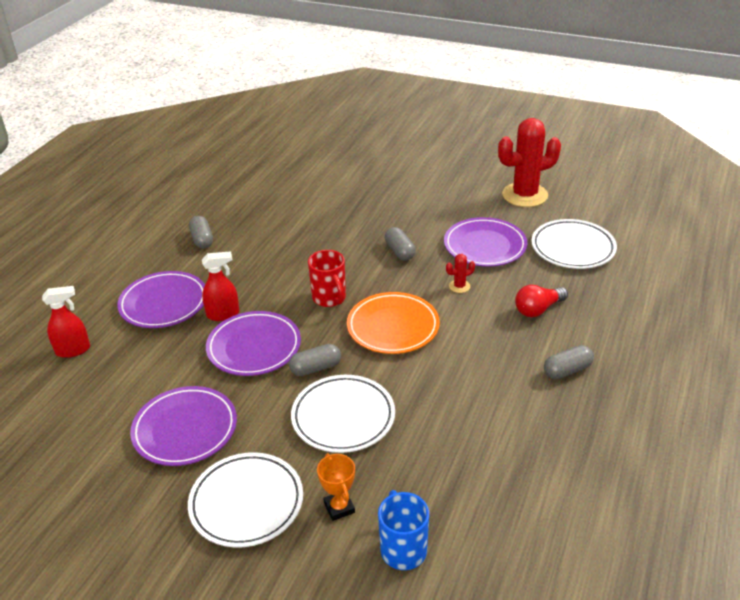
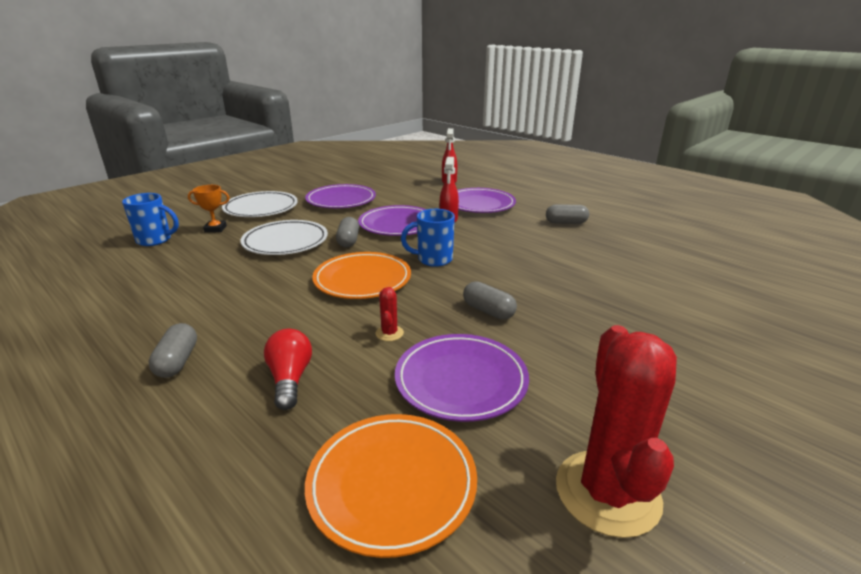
camera: 110 degrees right, 10 degrees down
(329, 298) = (433, 259): red mug -> blue mug
(400, 251) = (488, 311): grey capsule -> grey capsule turned 45 degrees clockwise
(573, 248) = (392, 484): white plate -> orange plate

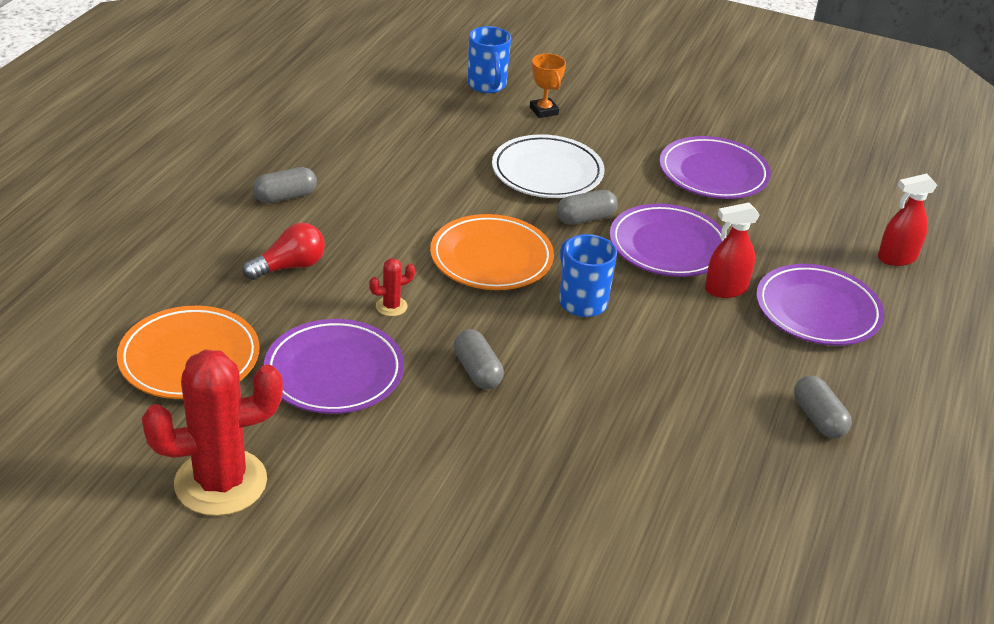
camera: 65 degrees right, 10 degrees up
(261, 208) = (629, 119): white plate -> none
(488, 311) = (477, 371): grey capsule -> grey capsule turned 45 degrees counterclockwise

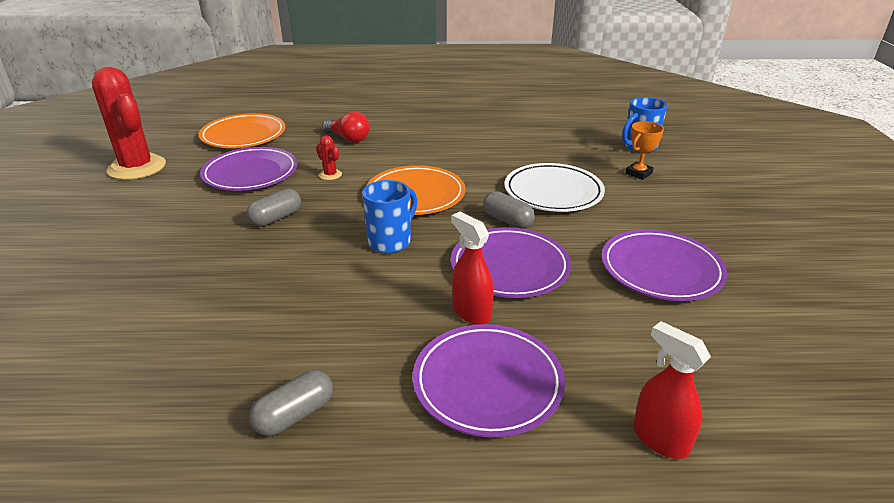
camera: 70 degrees right, 5 degrees down
(285, 196) = (419, 121): grey capsule -> none

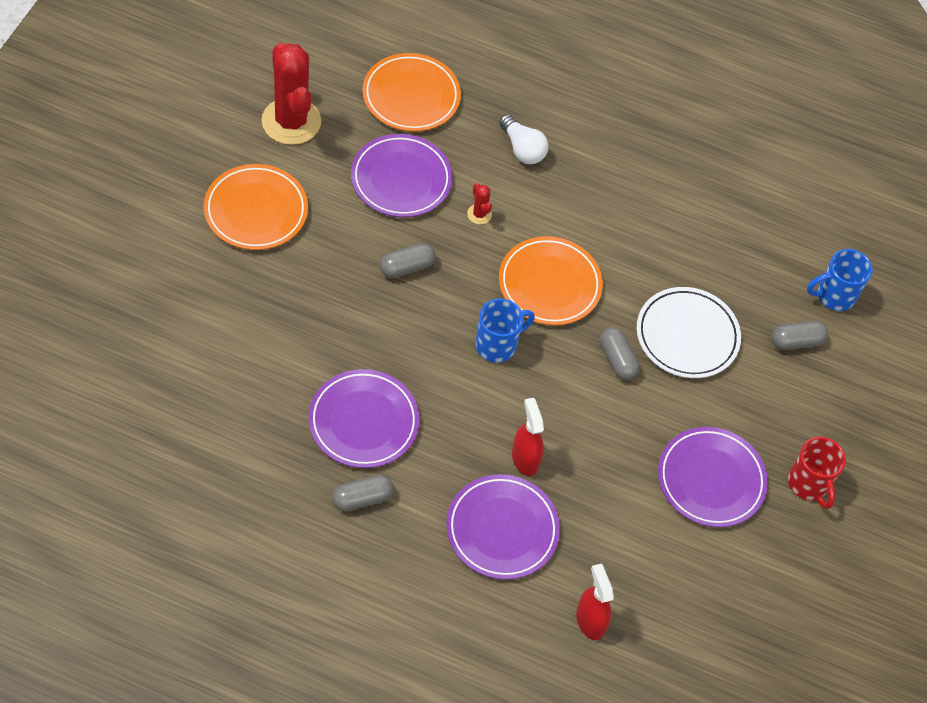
camera: 15 degrees right, 25 degrees up
(107, 222) = (256, 210): none -> orange plate
(348, 138) = (522, 149): red light bulb -> white light bulb
(510, 267) = (584, 422): purple plate -> purple plate (363, 421)
(638, 173) = (796, 341): orange trophy -> grey capsule
(743, 246) = (808, 484): none -> red mug

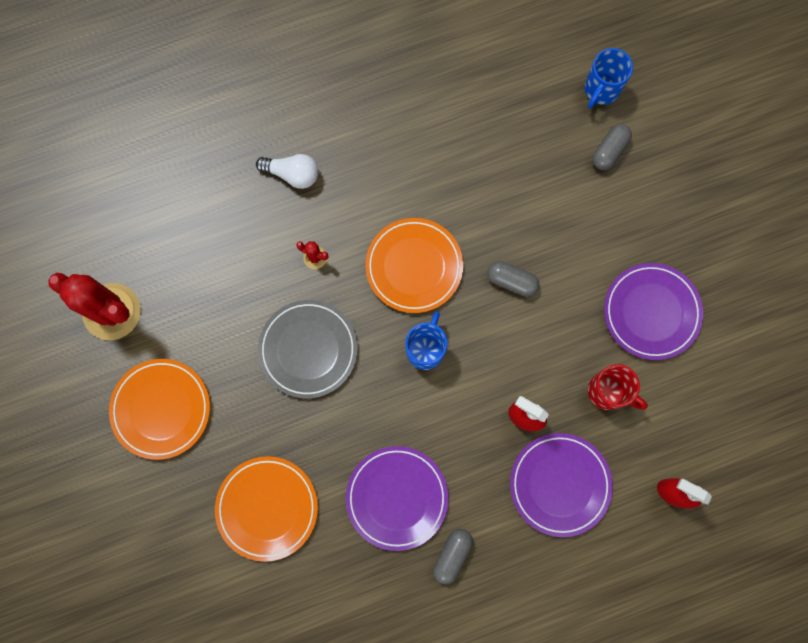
camera: 35 degrees left, 20 degrees up
(401, 179) = (235, 282): purple plate -> none
(407, 267) = (308, 349): grey capsule -> grey plate
(411, 96) = (174, 206): orange plate -> orange plate (267, 508)
(687, 336) = (538, 217): white plate -> none
(808, 484) = (712, 254): red mug -> red mug (608, 392)

